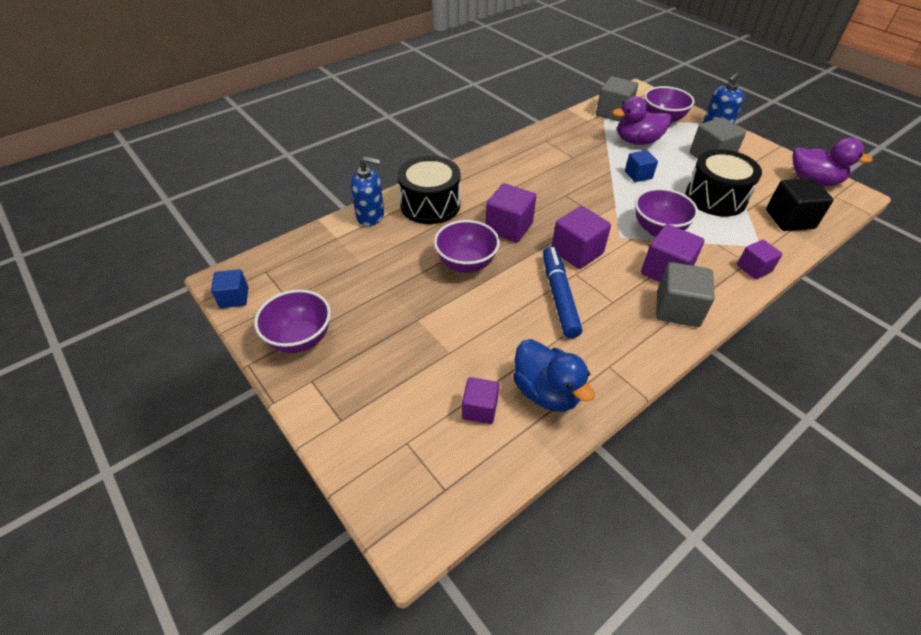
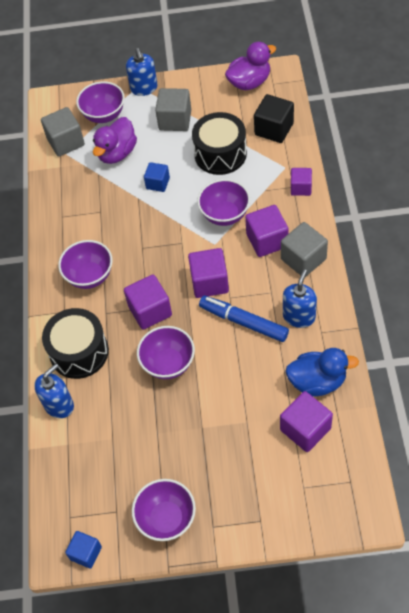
camera: 50 degrees left, 10 degrees up
(479, 409) = (305, 429): purple cube -> purple cube, size x1.59
(507, 178) = (90, 276): none -> purple bowl
(608, 337) = (299, 316): none -> blue soap dispenser

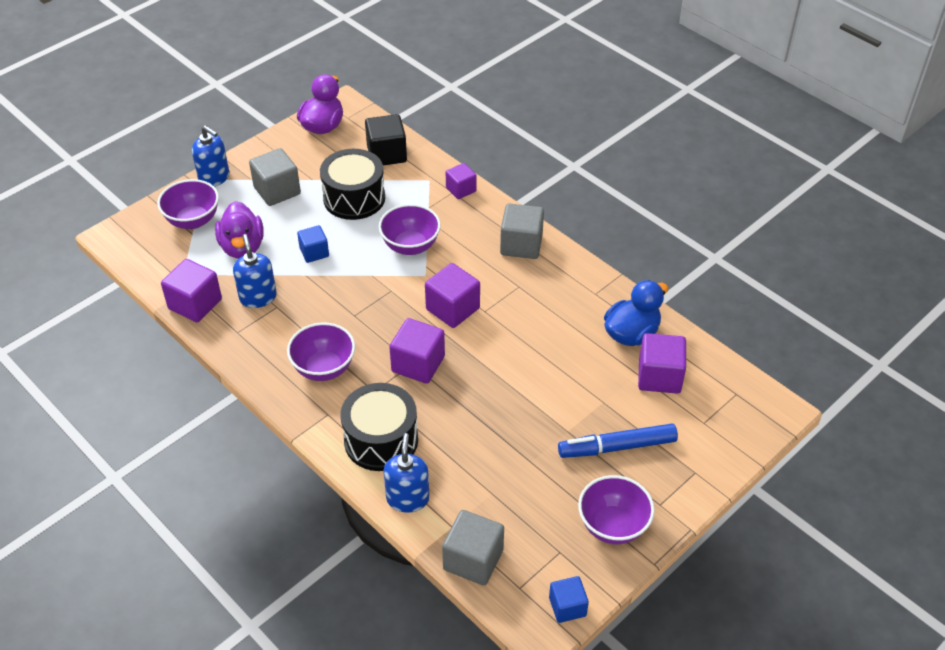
camera: 45 degrees left, 10 degrees down
(66, 142) = (172, 264): grey cube -> grey cube (473, 560)
(168, 363) = (482, 398): purple bowl -> none
(243, 322) = (518, 324): blue marker -> blue marker (617, 447)
(267, 240) = (472, 247): purple cube -> purple cube (195, 304)
(299, 316) = (563, 292): blue soap dispenser -> blue soap dispenser (258, 297)

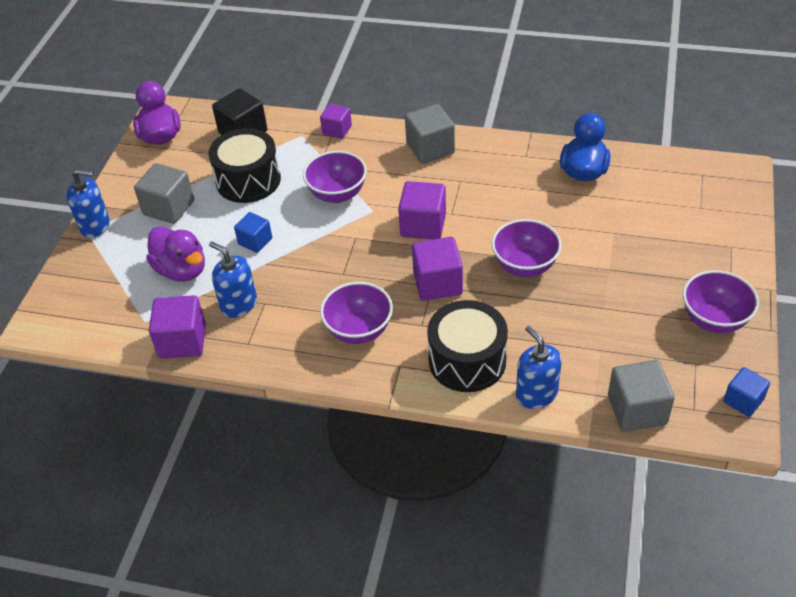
camera: 30 degrees left, 0 degrees up
(193, 220) = (109, 271): purple bowl -> purple bowl (525, 266)
(617, 447) = (657, 260): blue marker -> none
(659, 376) = (635, 192): purple cube -> none

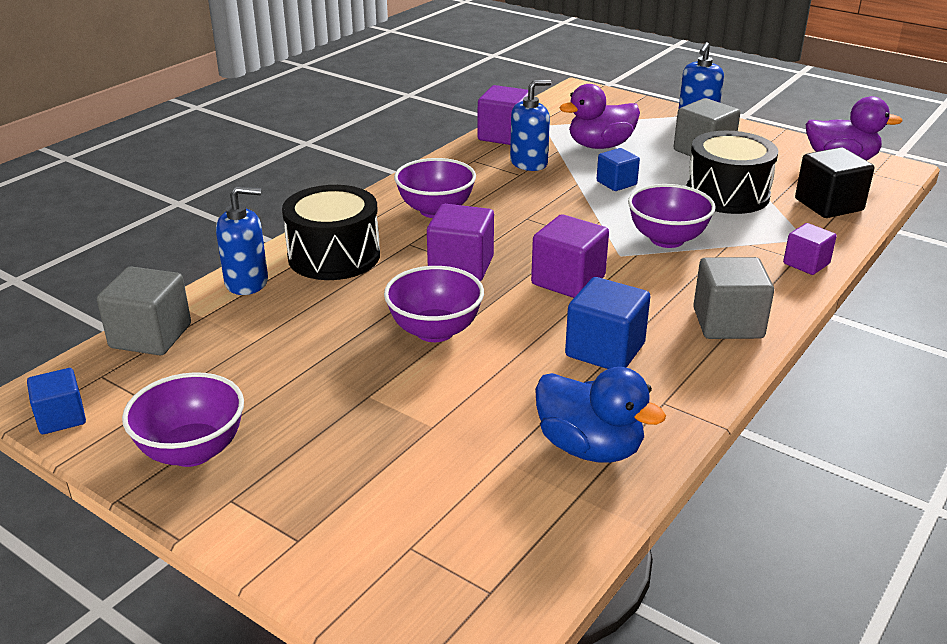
camera: 110 degrees right, 15 degrees down
(492, 188) = (605, 350): none -> blue cube

